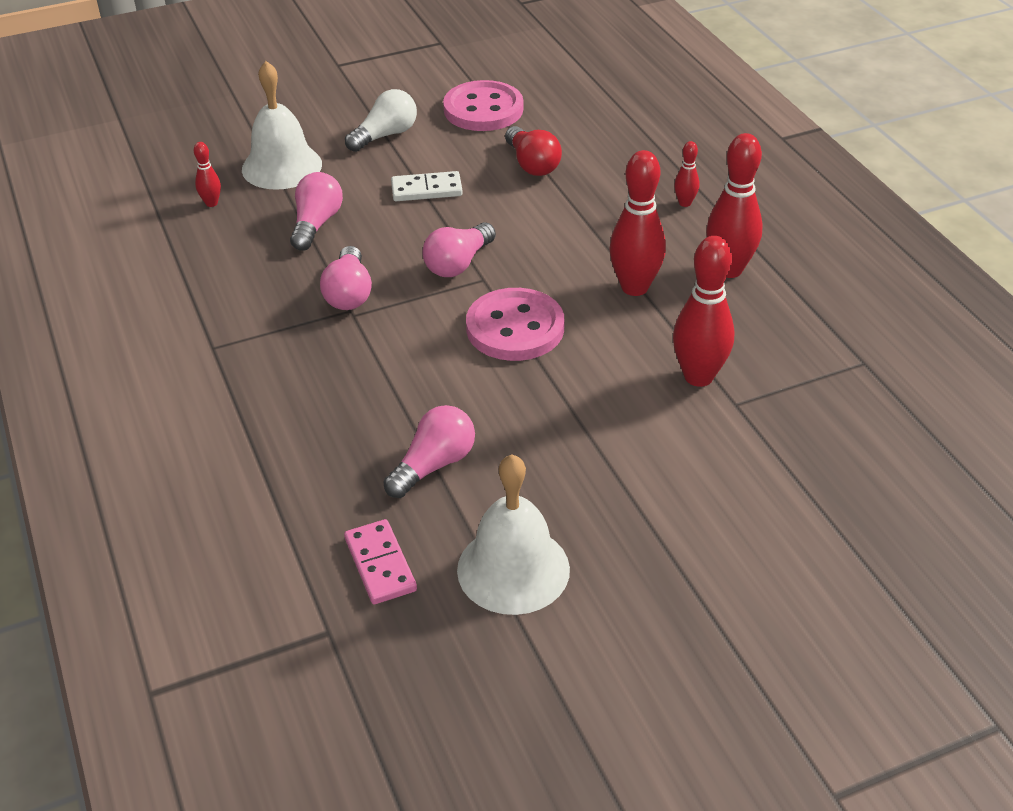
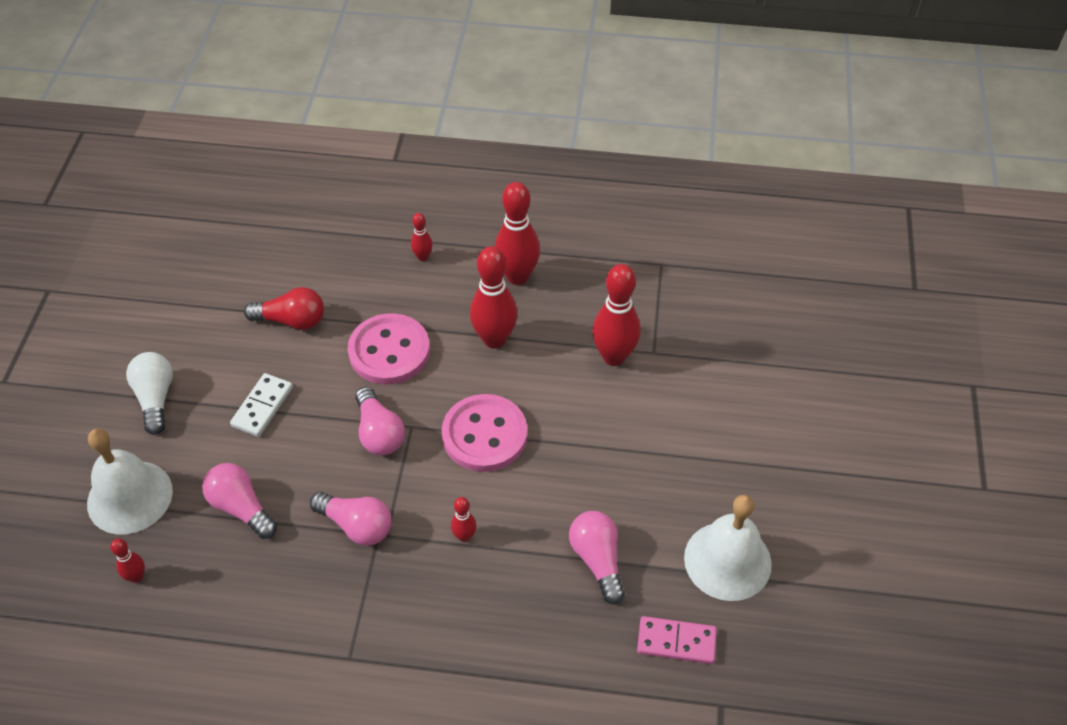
camera: 60 degrees left, 10 degrees up
(389, 363) = (464, 536): none -> red bowling pin
(483, 109) = (184, 312): pink button -> pink button (389, 351)

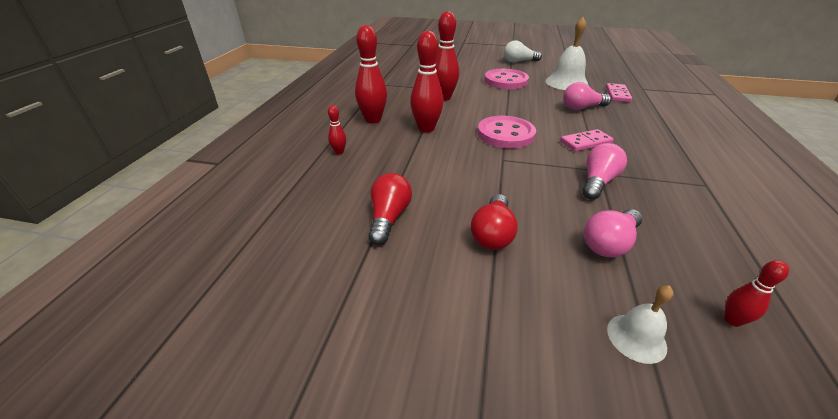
camera: 85 degrees left, 15 degrees down
(130, 497) = (636, 338): white bell -> white bell, size x0.54
(155, 398) = (488, 323): white light bulb -> white light bulb (519, 61)
(262, 407) = (492, 233): white domino -> red light bulb
(379, 433) = (511, 172): pink light bulb -> none
(389, 351) = (432, 167): pink button -> pink button (505, 81)
(464, 536) = (585, 142): red bowling pin -> pink domino

